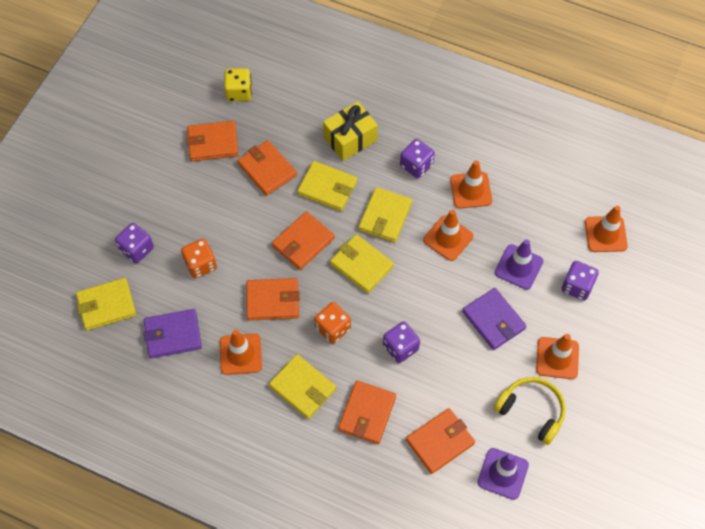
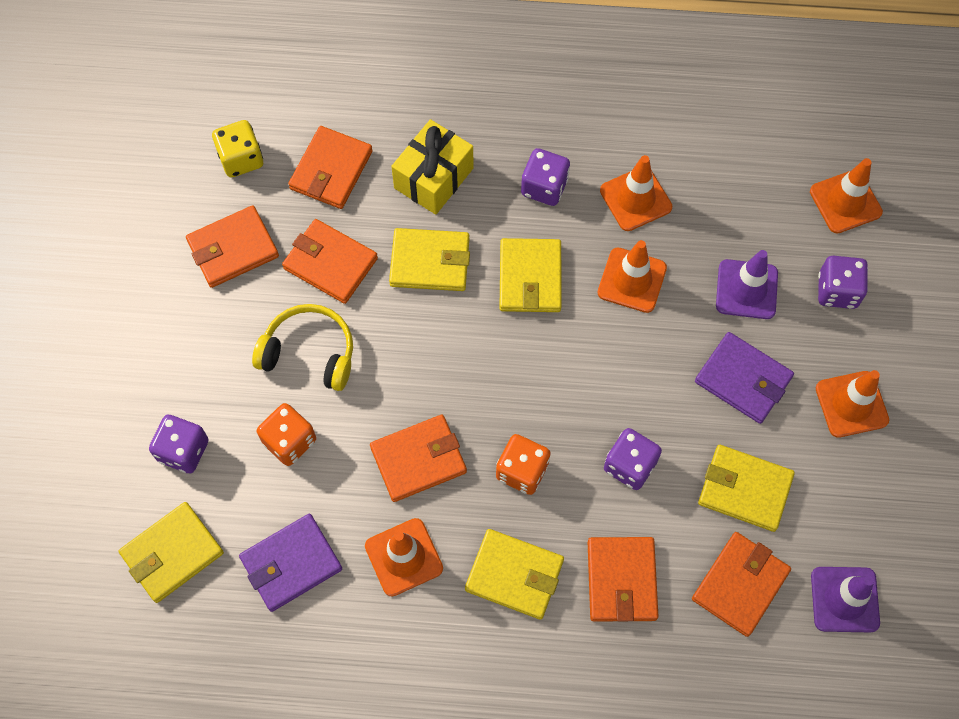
camera: 20 degrees left, 5 degrees up
(303, 242) = (427, 356): orange wallet -> orange wallet (331, 170)
(361, 265) = (525, 362): yellow wallet -> yellow wallet (744, 489)
(531, 411) = (847, 494): yellow headphones -> yellow headphones (309, 353)

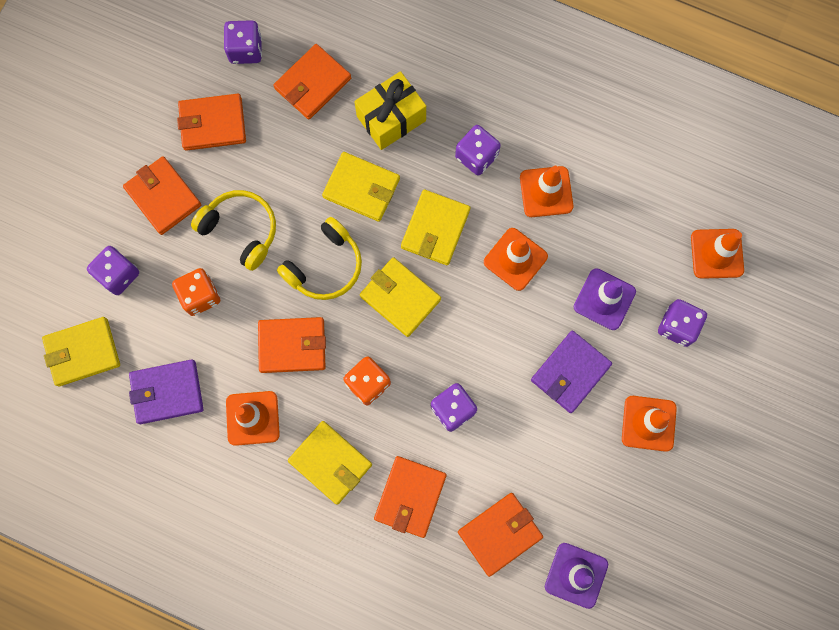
camera: 20 degrees right, 10 degrees up
(241, 159) = (245, 50): yellow dice -> purple dice
(330, 263) = (283, 162): orange wallet -> orange wallet (163, 197)
(422, 359) = (325, 266): none -> yellow headphones
(743, 379) = (570, 372): purple wallet -> purple wallet turned 75 degrees clockwise
(744, 489) = (534, 460): yellow wallet -> yellow wallet (400, 298)

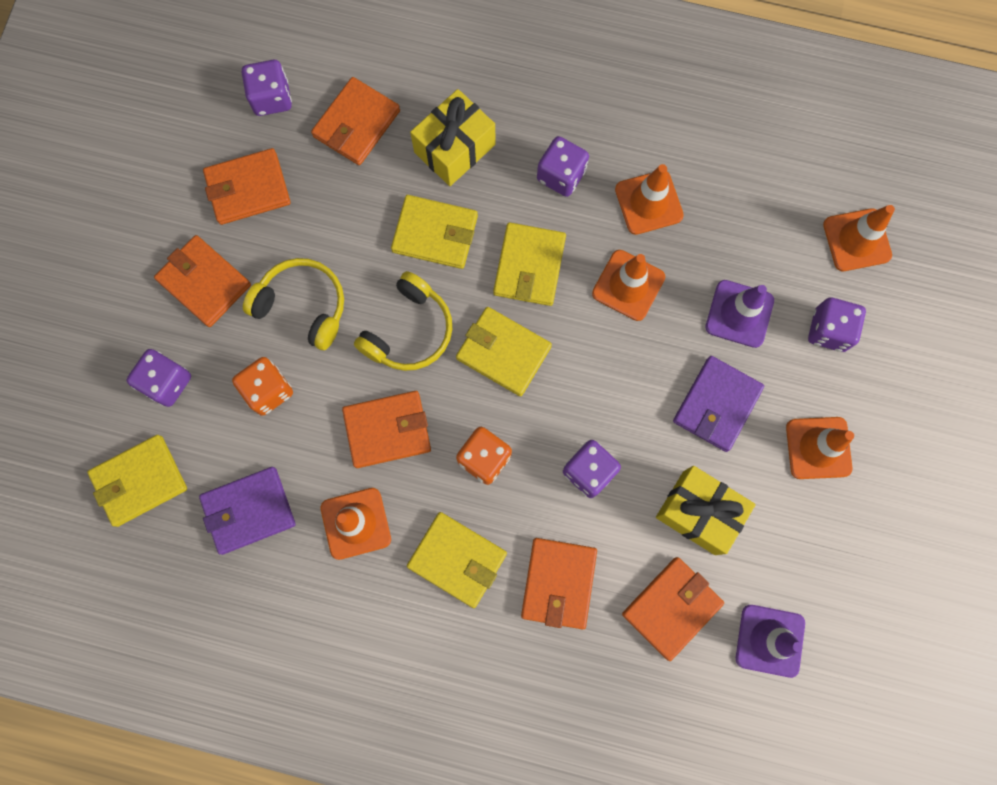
camera: 10 degrees left, 0 degrees up
(538, 459) = (699, 512): none -> yellow gift

